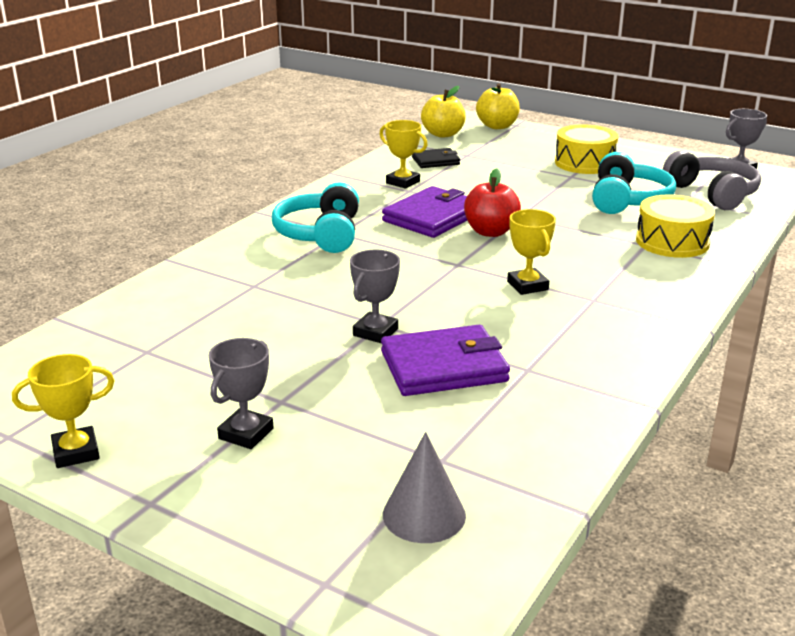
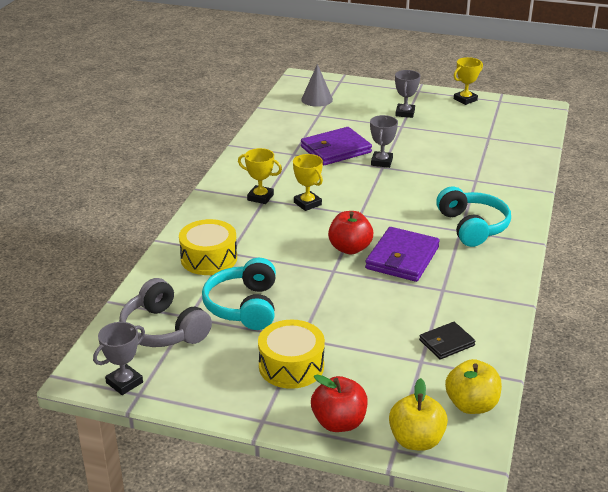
camera: 165 degrees right, 5 degrees up
(403, 182) = (455, 300): yellow trophy -> yellow trophy (260, 197)
(552, 137) = (339, 422): none -> red apple

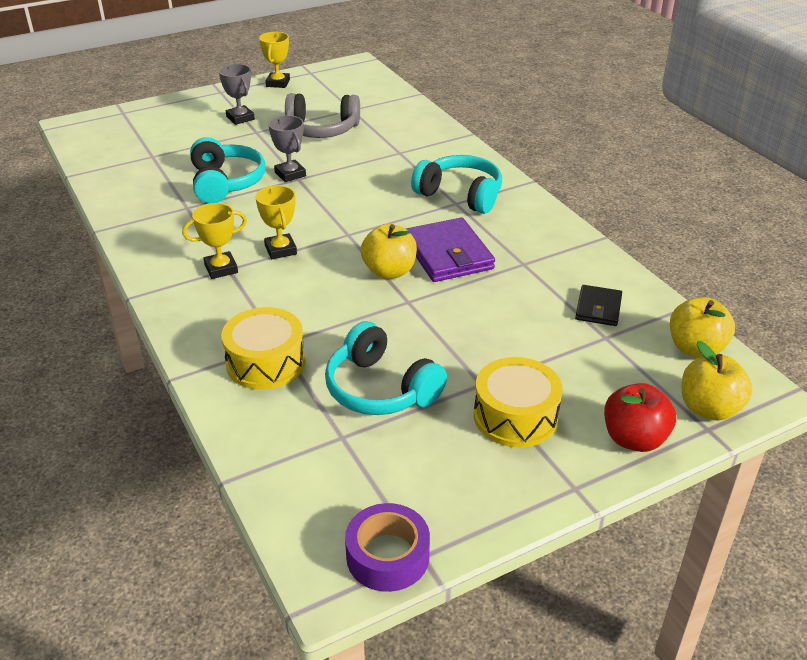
camera: 45 degrees left, 5 degrees up
(124, 382) = (387, 556): grey trophy -> purple tape
(163, 330) = (337, 469): grey headphones -> grey headphones (322, 129)
(307, 203) = (280, 250): yellow trophy -> yellow trophy turned 60 degrees clockwise
(317, 99) = (125, 141): grey cone -> none
(336, 150) = (225, 183): purple wallet -> turquoise headphones
(350, 248) = (389, 271): red apple -> yellow apple

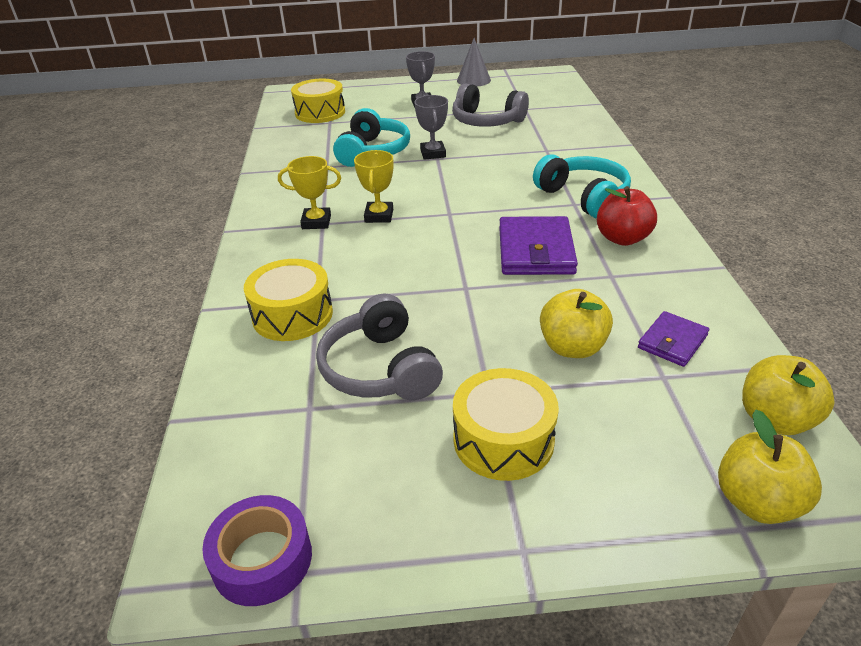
camera: 25 degrees right, 0 degrees up
(132, 146) = (320, 112): none -> yellow drum
(278, 83) = (473, 80): yellow trophy -> grey cone
(380, 389) = (380, 369): turquoise headphones -> grey headphones
(389, 271) = (466, 255): yellow apple -> yellow apple (572, 347)
(598, 308) = (672, 341): black wallet -> purple wallet
(634, 439) = (633, 511): red apple -> red apple (622, 238)

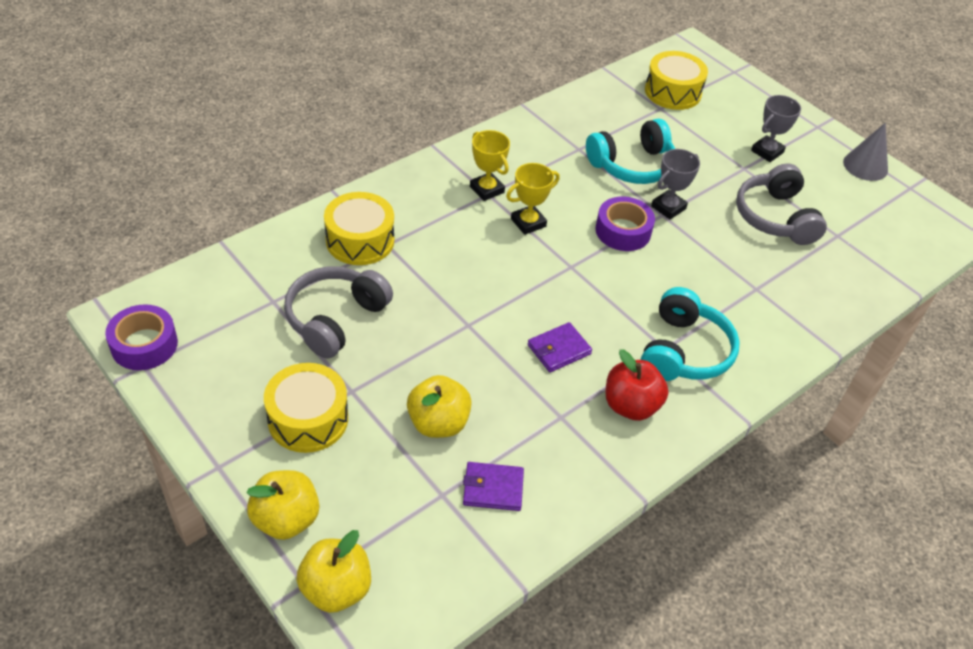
camera: 50 degrees right, 10 degrees up
(436, 179) = (623, 231): none -> purple tape
(535, 250) = (559, 349): purple wallet -> purple wallet, size x0.58
(775, 419) = (437, 584): yellow apple -> yellow apple (286, 519)

